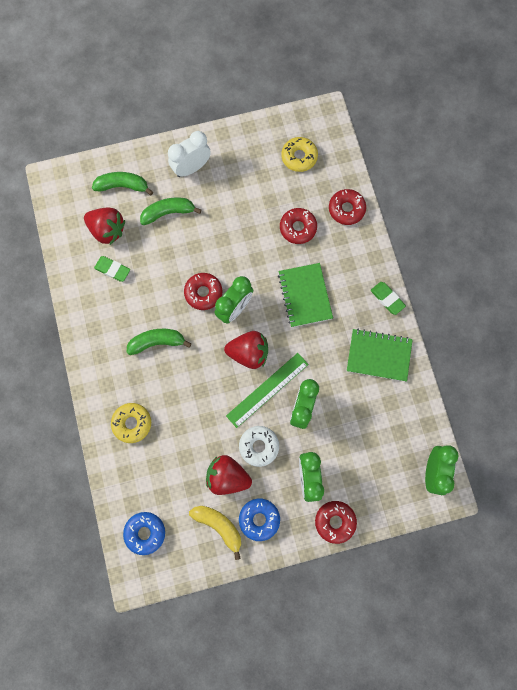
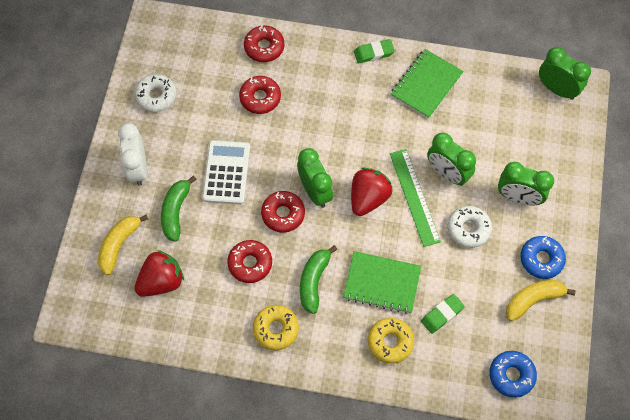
camera: 65 degrees left, 10 degrees down
(112, 269) = (210, 294): green eraser -> green eraser (442, 314)
(123, 186) = (119, 245): green banana -> yellow banana
(219, 234) = (226, 172): none -> white calculator
(227, 476) = (486, 271): red strawberry -> none
(260, 150) = (156, 96): none -> white donut
(299, 157) = (185, 64): yellow donut -> yellow donut (276, 329)
(305, 296) = (334, 122): green notebook -> green notebook (382, 283)
(335, 521) = (570, 192): red donut -> red donut (250, 263)

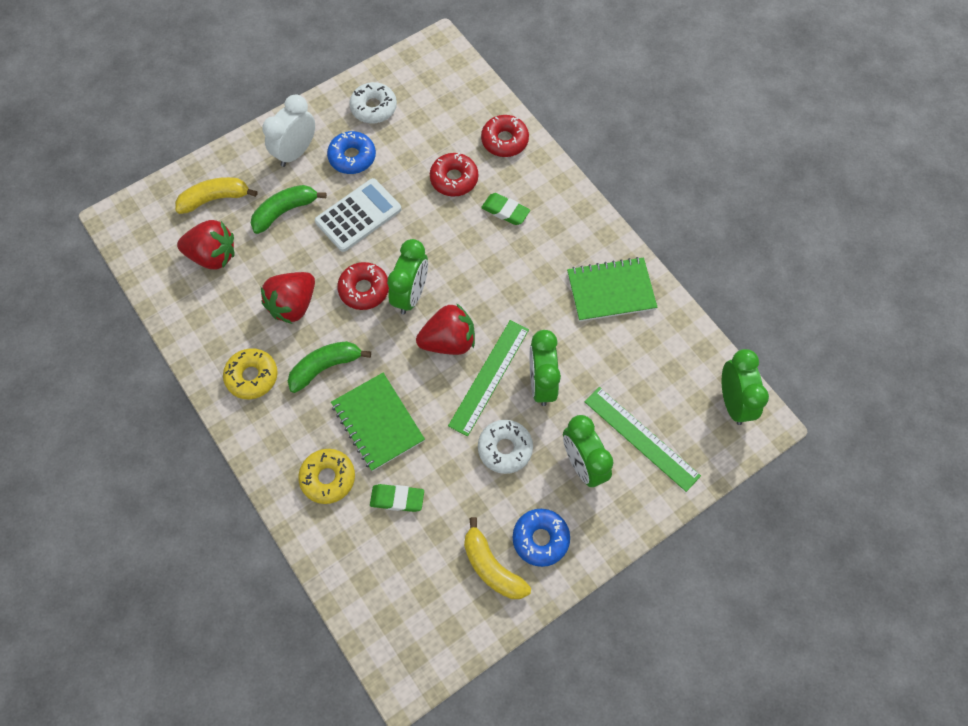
camera: 45 degrees right, 0 degrees up
(250, 263) = (293, 305): red donut -> red strawberry
(373, 53) = (594, 223): green eraser -> green eraser (505, 211)
(511, 375) = (396, 612): blue donut -> blue donut (352, 157)
(532, 154) = (641, 438): none -> green ruler
(533, 300) = (491, 567): yellow banana -> yellow banana turned 150 degrees counterclockwise

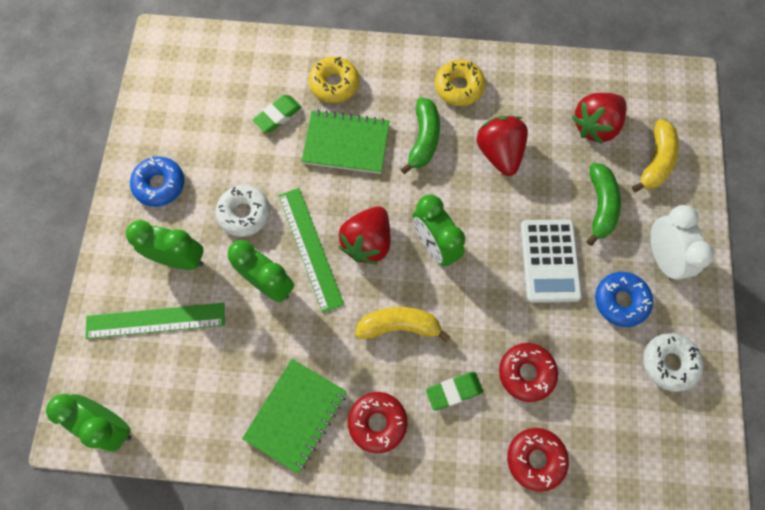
camera: 130 degrees right, 5 degrees up
(364, 289) = (470, 213): red donut -> red donut (377, 422)
(491, 567) = (174, 139): yellow banana -> yellow banana (399, 326)

